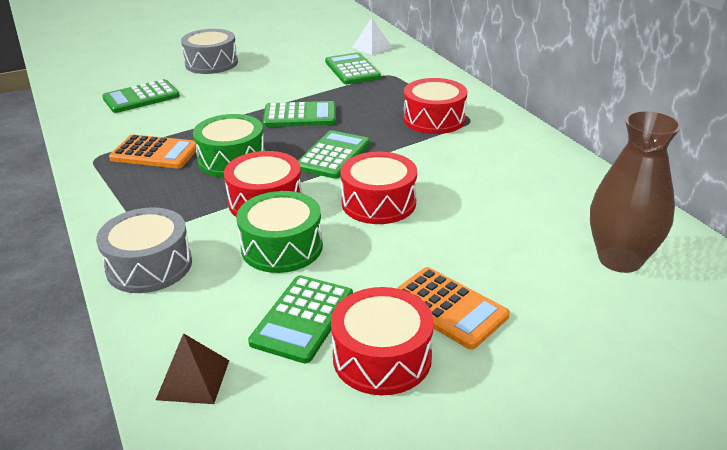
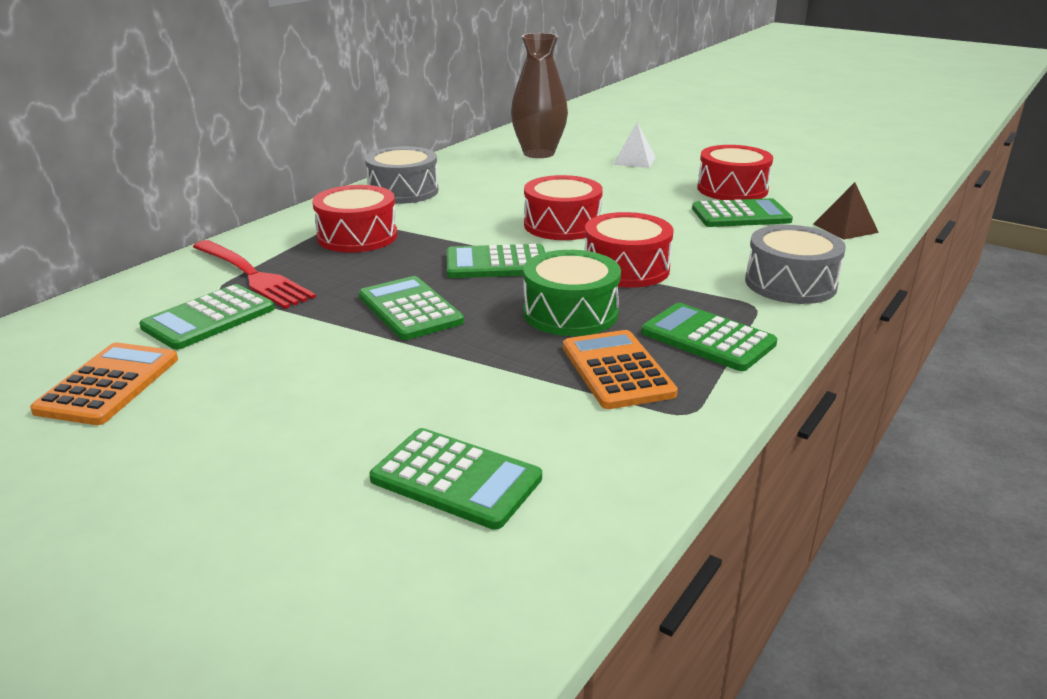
camera: 120 degrees left, 5 degrees down
(140, 193) = (707, 338): none -> green calculator
(211, 63) = (228, 471): grey drum -> grey drum (403, 191)
(282, 247) = (680, 242): green drum -> none
(372, 47) = (89, 328): white pyramid -> white pyramid (634, 160)
(397, 83) = (253, 276): none -> red fork
(447, 308) = (660, 183): orange calculator -> orange calculator (109, 384)

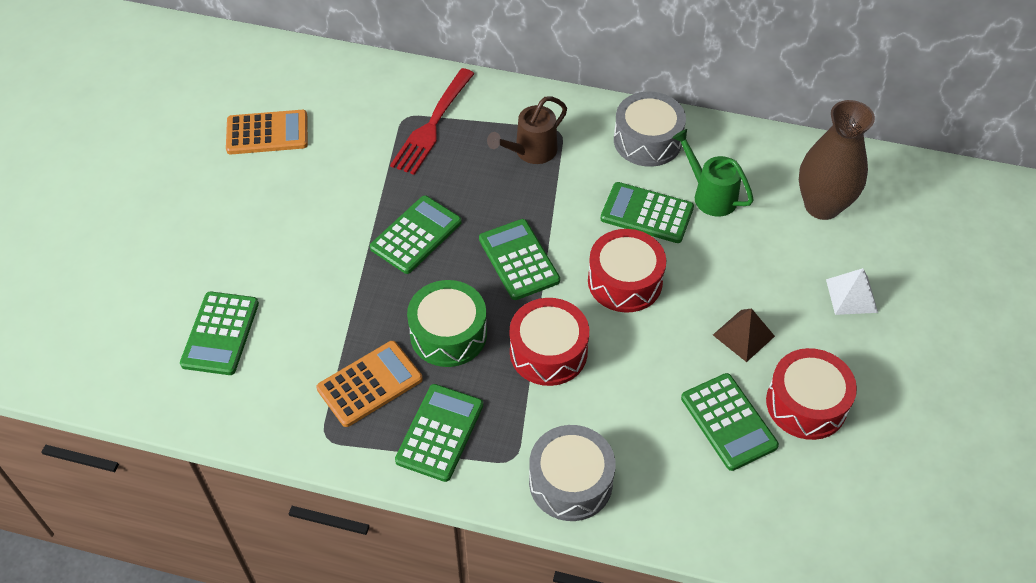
camera: 70 degrees right, 25 degrees up
(209, 318) = (361, 134): green calculator -> green calculator (647, 213)
(357, 236) = (530, 152): red drum -> brown watering can
(491, 182) = (709, 195): none -> green watering can
(845, 228) = (739, 522): brown pyramid -> brown pyramid (743, 335)

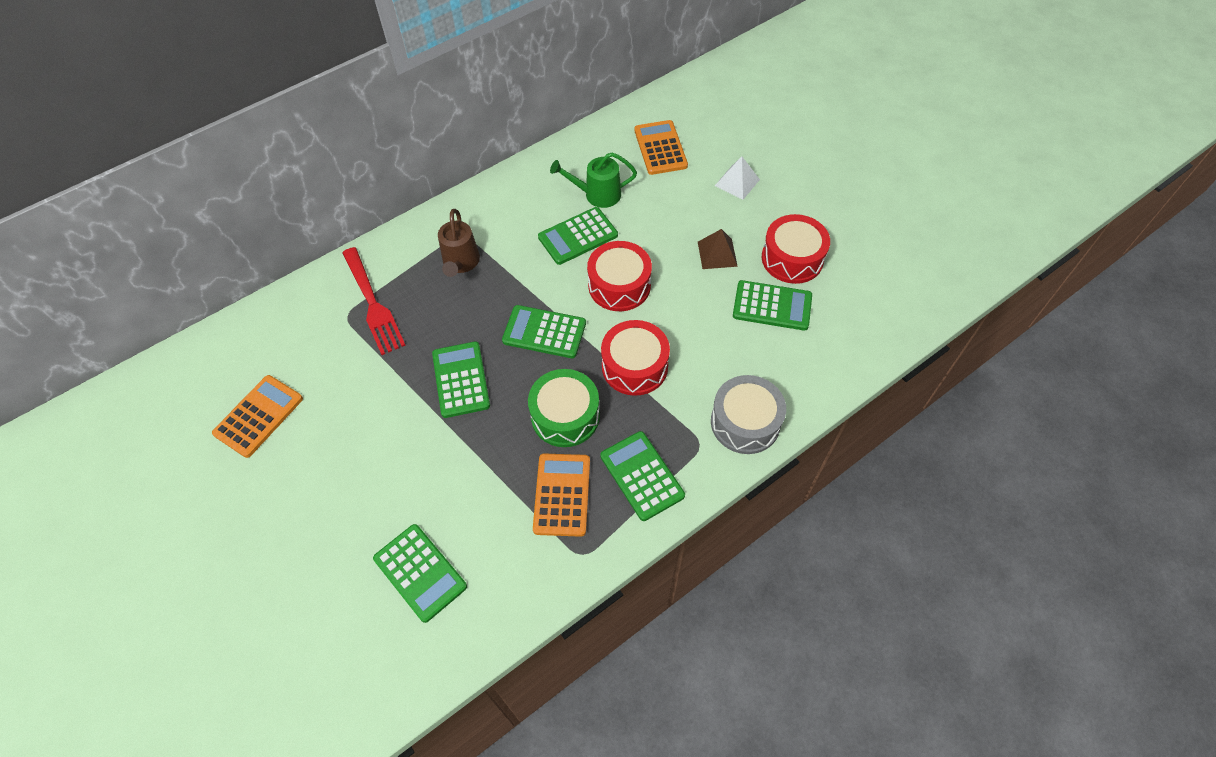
camera: 50 degrees left, 5 degrees up
(647, 140) = (520, 195): grey drum -> none
(822, 206) = (660, 148): brown vase -> orange calculator

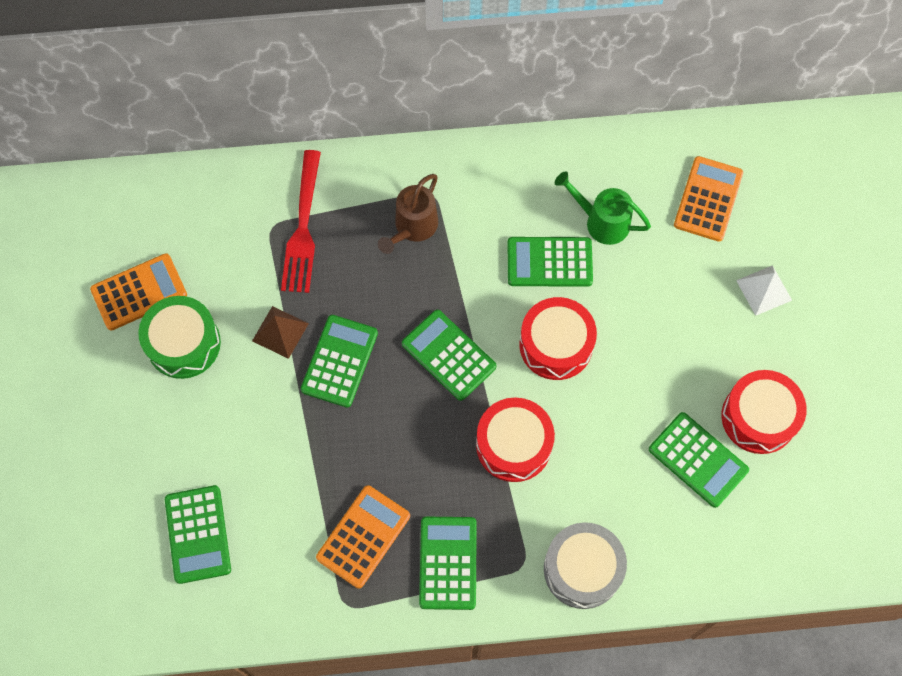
camera: 30 degrees right, 10 degrees up
(565, 416) = (414, 458): green drum -> green drum (183, 343)
(717, 254) = (682, 366): brown pyramid -> brown pyramid (280, 332)

